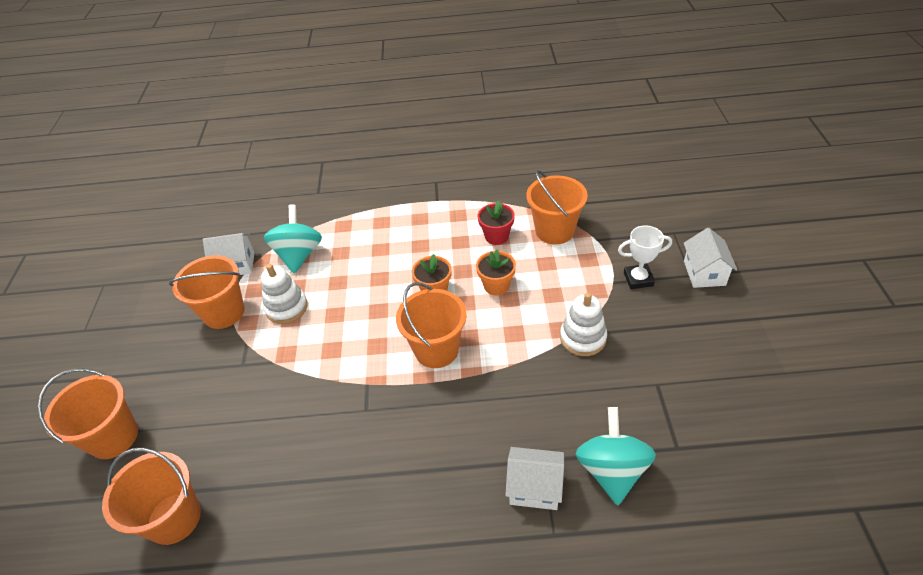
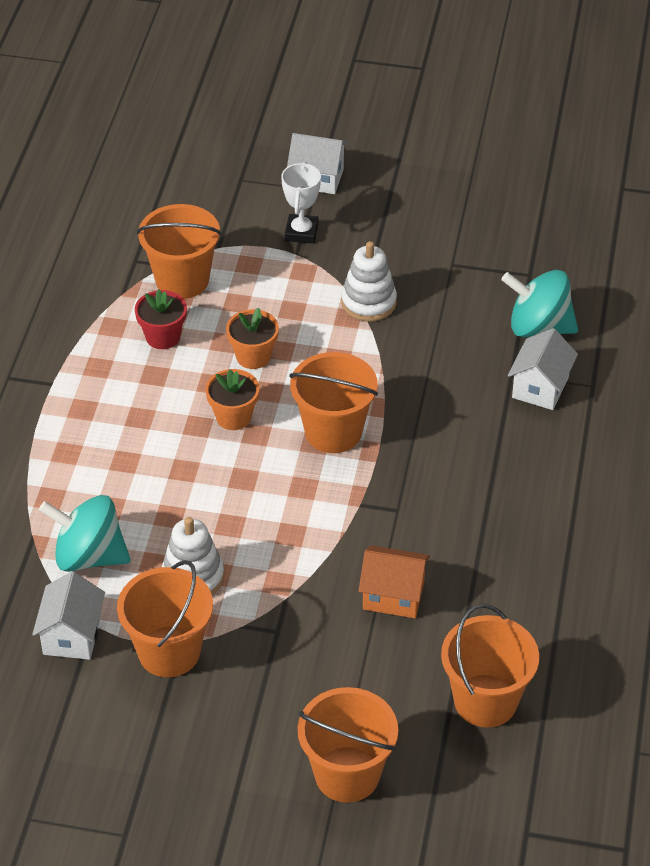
camera: 80 degrees left, 0 degrees up
(279, 427) = (393, 595): none -> orange house

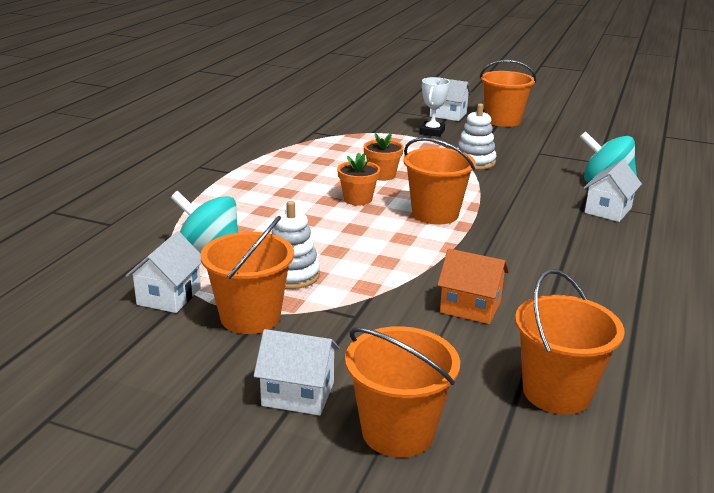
camera: 10 degrees right, 20 degrees down
(163, 337) = (319, 161): red flower pot -> none
(182, 280) = (342, 141): orange bucket -> orange bucket (503, 120)
(247, 747) = (298, 394): none -> white house

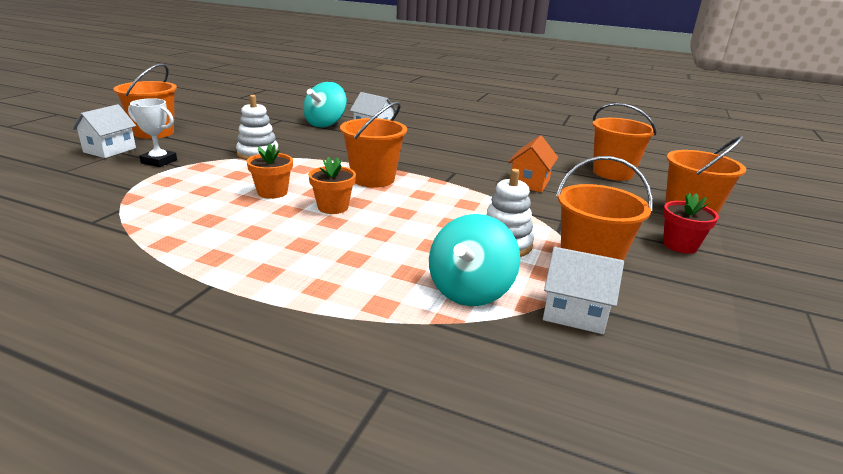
camera: 90 degrees left, 0 degrees up
(298, 394) = (680, 245): white house -> red flower pot

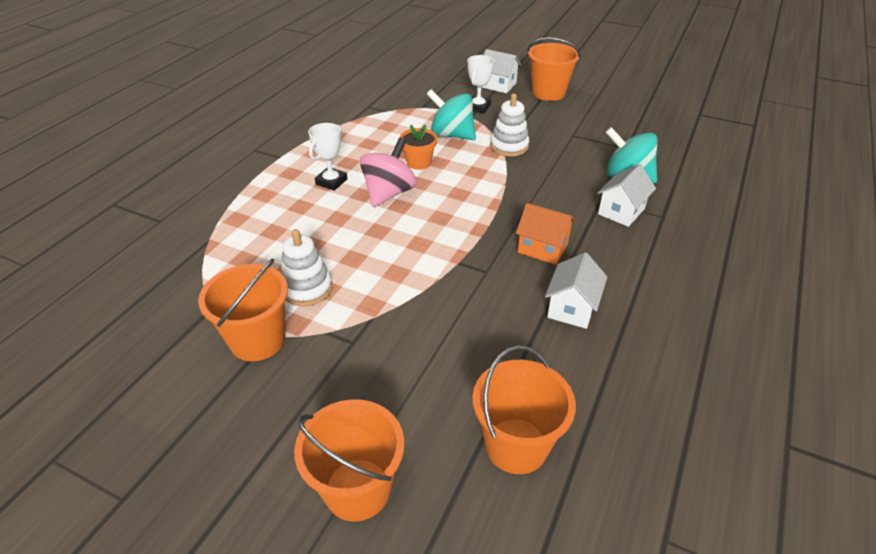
camera: 95 degrees right, 15 degrees up
(299, 240) = (331, 182): none -> white trophy
(333, 207) = (389, 193): orange flower pot -> pink spinning top
(373, 179) = (456, 213): orange bucket -> none
(470, 291) = (239, 260): turquoise spinning top -> turquoise spinning top (451, 135)
(529, 183) = (461, 334): orange house -> orange house (542, 248)
(574, 313) = (191, 312): white house -> white house (572, 308)
(680, 245) = (278, 438): red flower pot -> none

